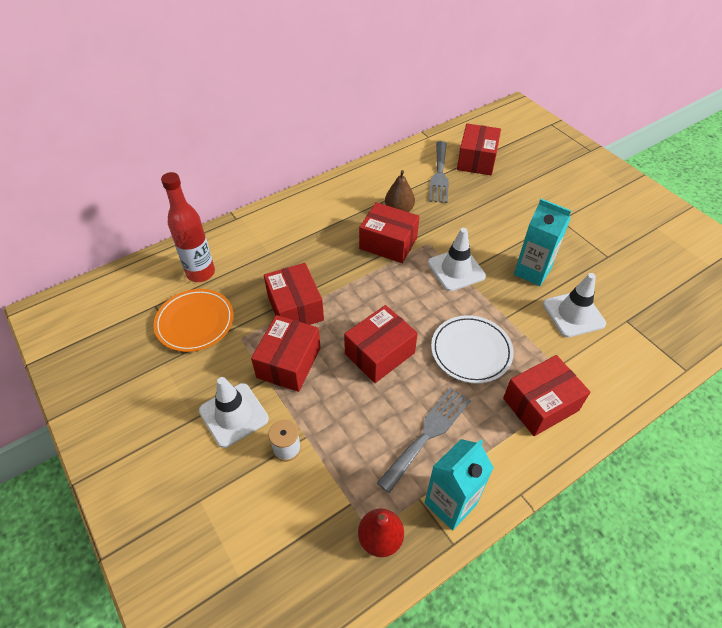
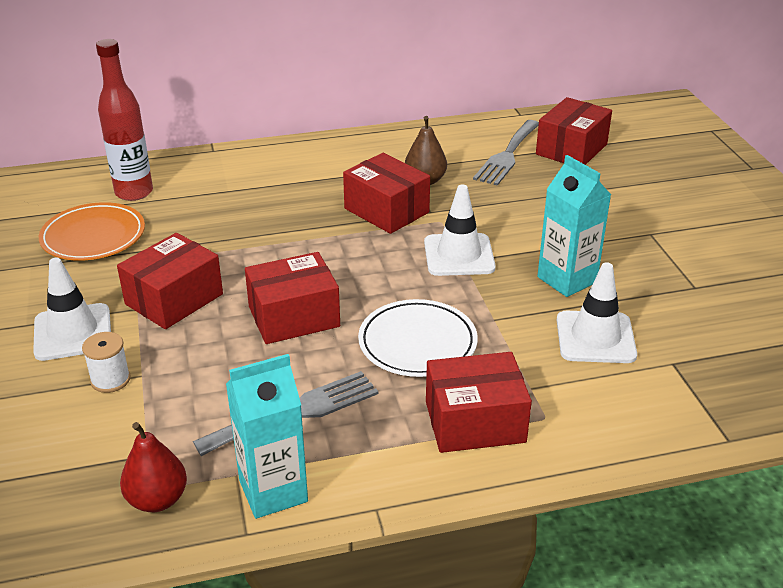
camera: 20 degrees right, 15 degrees down
(295, 308) = (221, 249): red box -> none

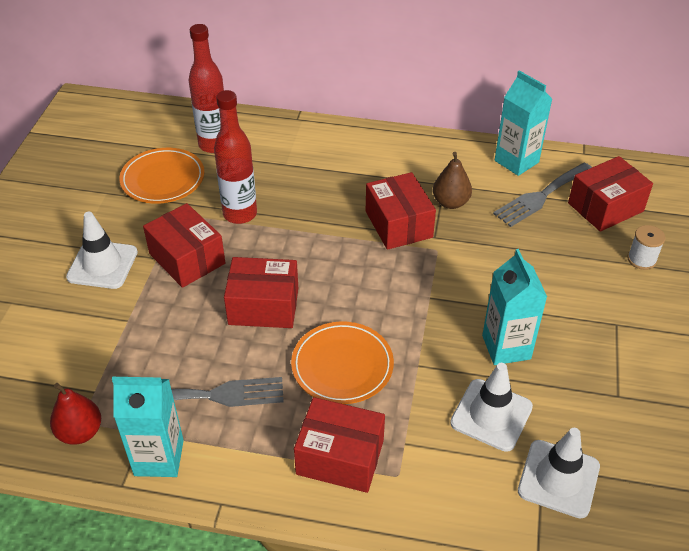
camera: 25 degrees right, 10 degrees up
(110, 380) = (105, 317): white spool -> white spool (641, 259)
(174, 299) = (187, 258): red box -> red box turned 75 degrees clockwise
(208, 244) = (240, 214): none -> red bottle
(417, 343) = (342, 365): white plate -> orange plate
(459, 255) = (430, 290): white traffic cone -> white traffic cone (558, 479)
(463, 134) = (516, 161): none -> turquoise carton

